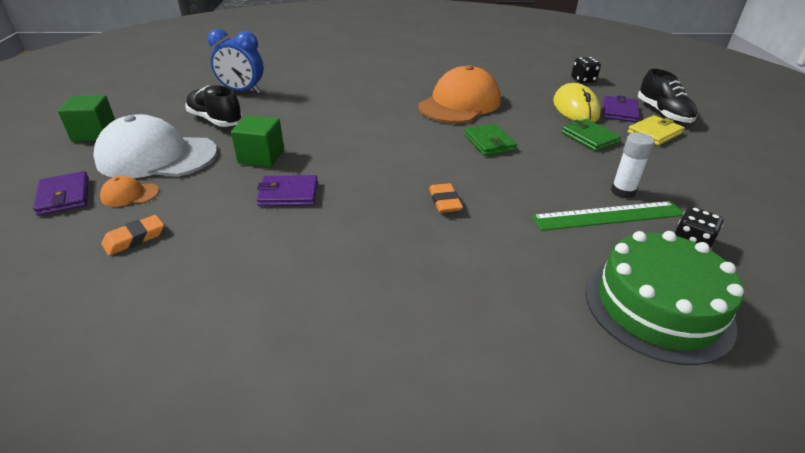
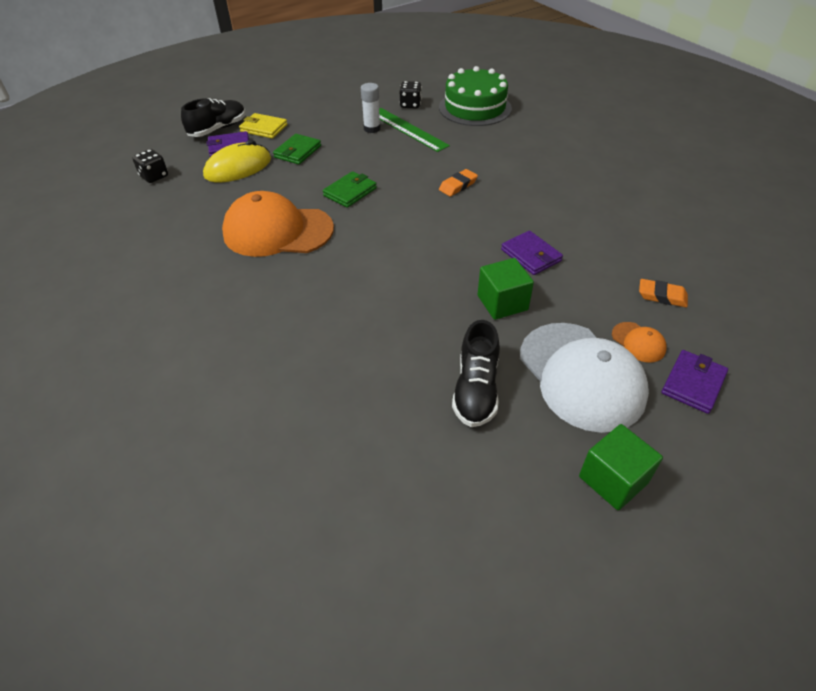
camera: 120 degrees left, 10 degrees up
(242, 91) = (384, 425): blue clock -> none

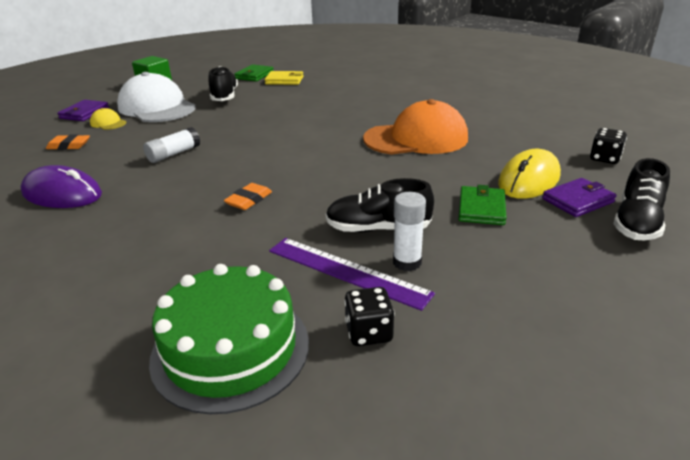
camera: 165 degrees right, 15 degrees down
(264, 128) = (573, 234): yellow wallet -> yellow wallet (284, 80)
(350, 192) = (373, 176): green wallet -> green wallet (254, 75)
(375, 149) = (378, 229): none -> black shoe
(408, 129) = (347, 271): green ruler -> purple ruler
(502, 303) = (204, 127): green cube -> none
(531, 255) = (173, 154): purple wallet -> white glue stick
(619, 219) = (62, 194): none -> purple mouse
(638, 342) = (108, 123): orange cap -> yellow cap

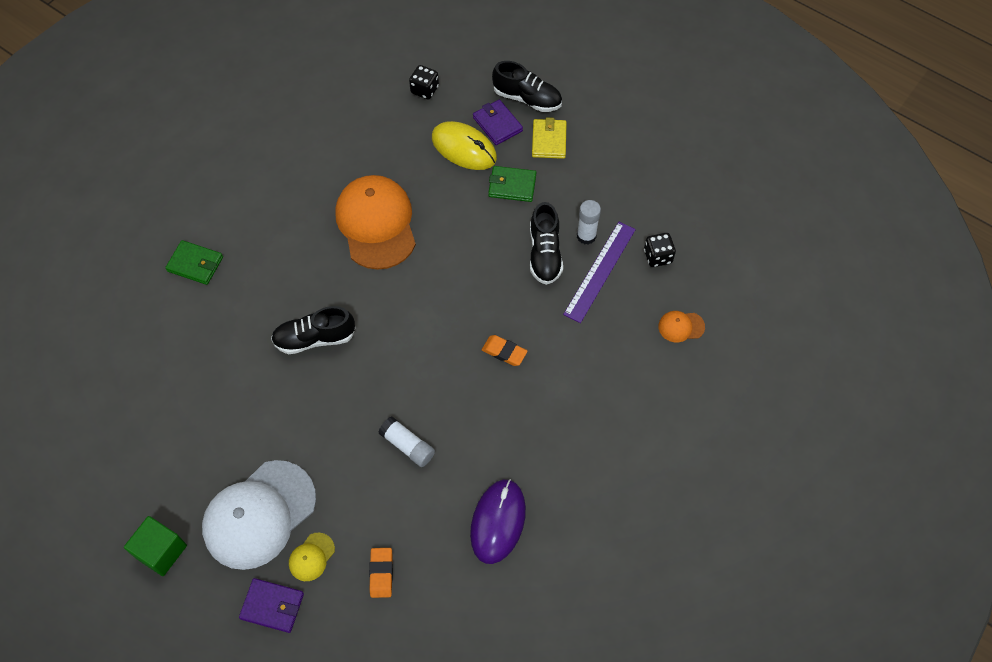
camera: 95 degrees left, 30 degrees up
(224, 96) = (225, 438): black shoe -> black shoe (314, 338)
(230, 349) = (681, 326): green cake -> orange cap
(254, 75) = (136, 418): green wallet -> green wallet (195, 264)
(284, 80) = (167, 373): yellow wallet -> yellow wallet (549, 140)

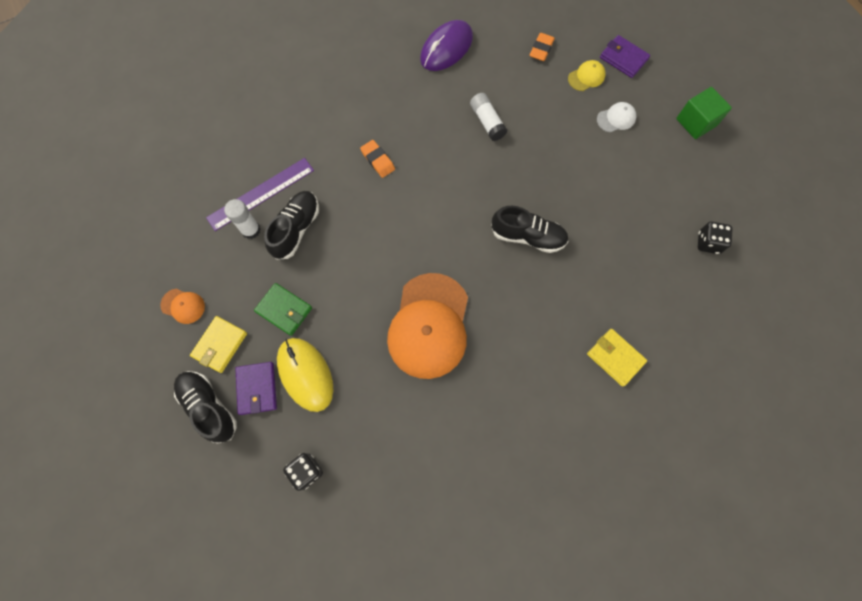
camera: 155 degrees left, 10 degrees up
(195, 264) = (615, 357): green wallet -> yellow wallet
(259, 514) = (616, 118): white cap -> white cap, size x0.42
(657, 256) = (205, 186): black dice -> black dice (708, 243)
(681, 326) = (230, 123): orange cap -> orange cap (183, 306)

